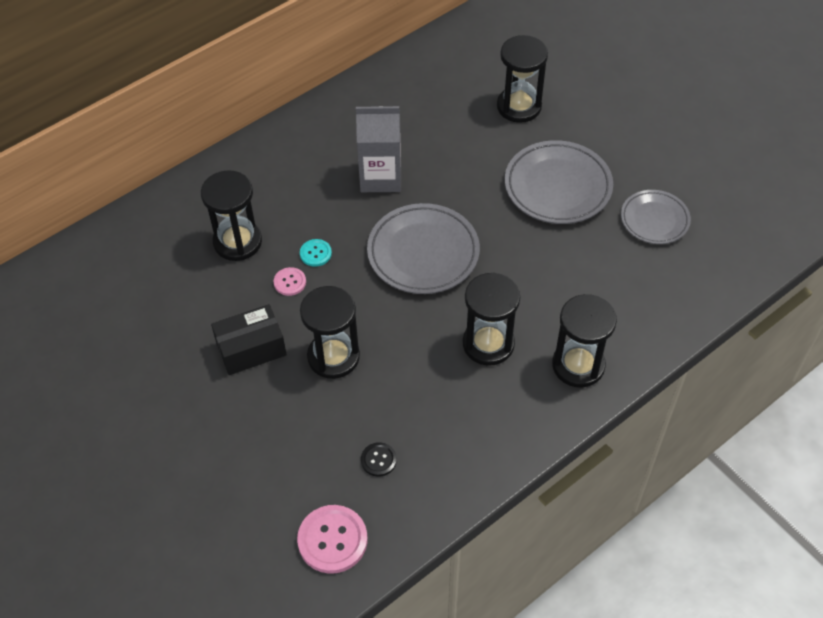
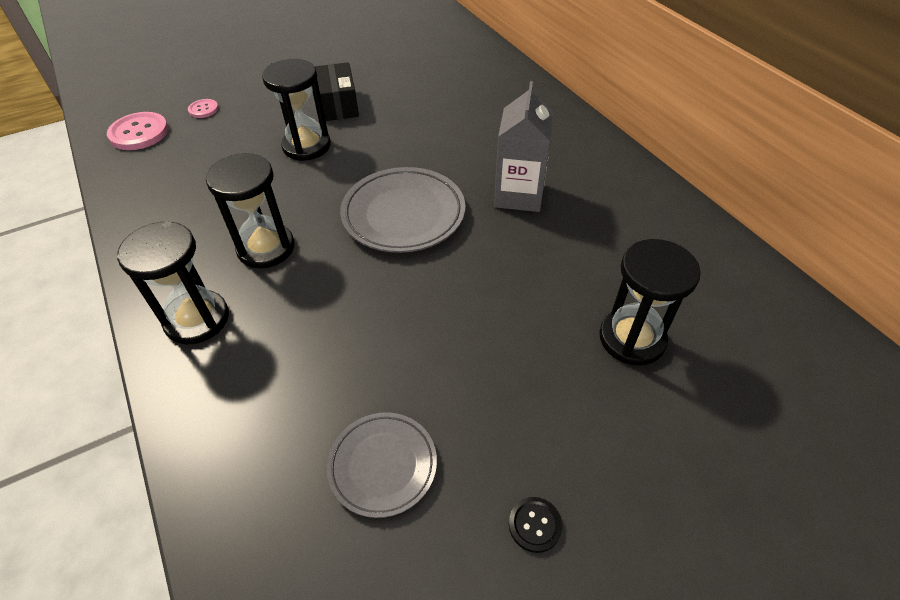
camera: 100 degrees right, 5 degrees down
(237, 242) = (455, 103): black hourglass -> none
(290, 282) = (399, 128): pink button -> pink button (203, 109)
(315, 253) = (427, 144): turquoise button -> none
(378, 460) = (189, 162): black button -> black button (535, 525)
(557, 187) = (473, 354): grey plate -> none

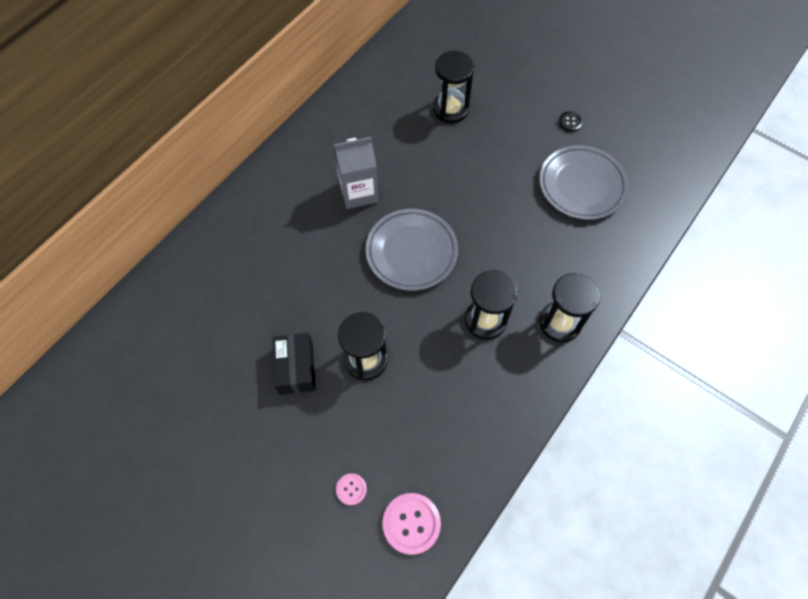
camera: 115 degrees left, 15 degrees up
(338, 105) = (296, 368): black box -> black box turned 60 degrees counterclockwise
(383, 465) = (581, 185): grey plate -> grey plate, size x1.60

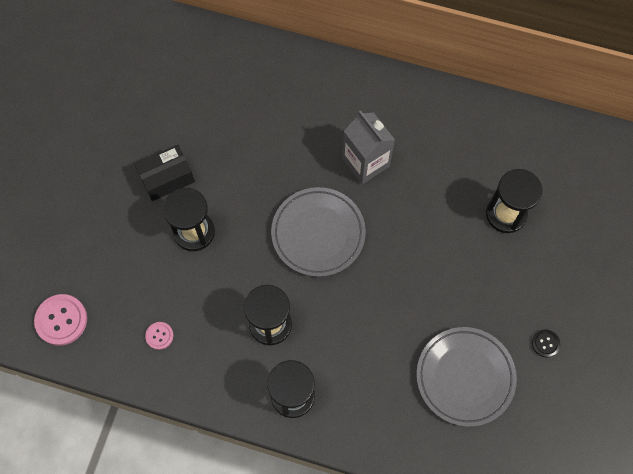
camera: 70 degrees right, 5 degrees up
(351, 489) = (76, 262): pink button -> pink button (159, 336)

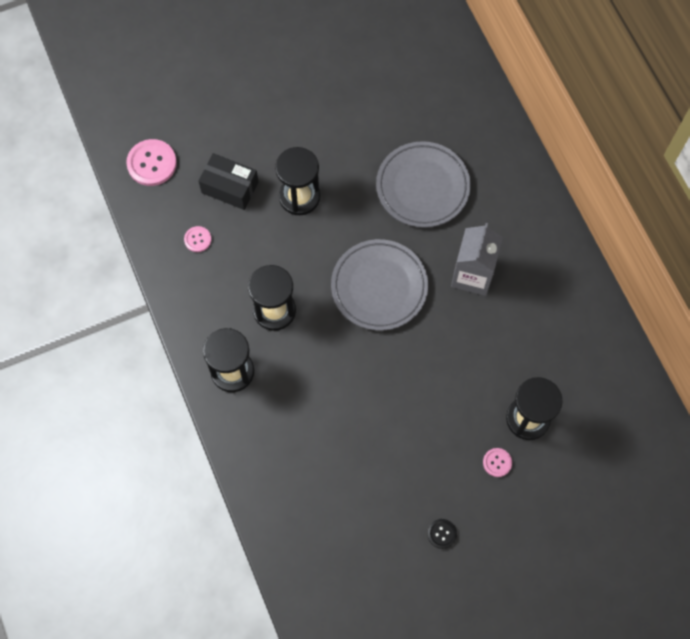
camera: 50 degrees right, 0 degrees up
(167, 178) = (325, 142): black box -> black box (230, 187)
(465, 377) = (358, 490): grey plate -> grey plate (422, 187)
(522, 261) = (497, 462): none -> pink button

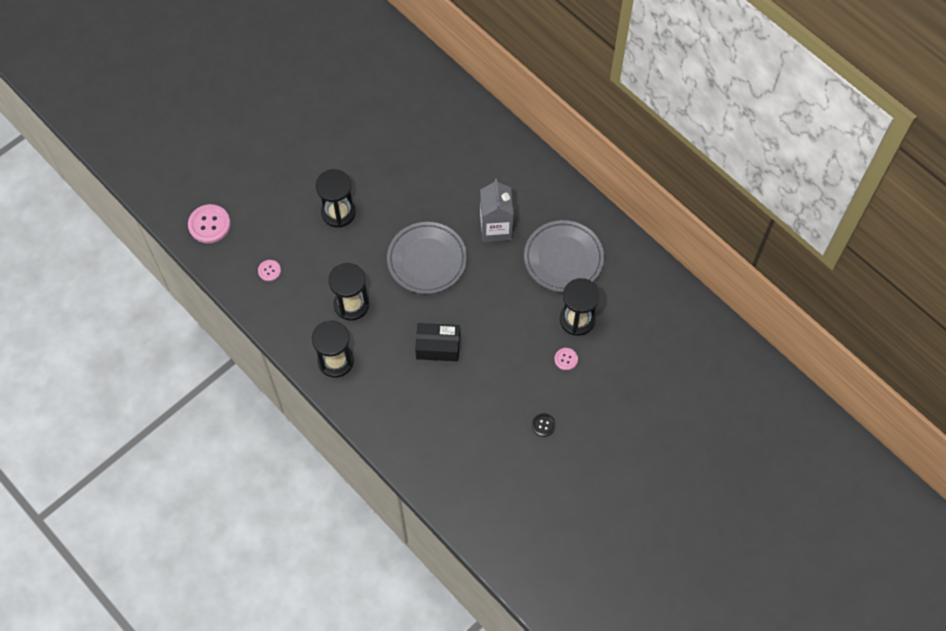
camera: 20 degrees left, 5 degrees down
(230, 187) = (280, 223): black box -> black box (438, 347)
(422, 187) = (432, 175): grey plate -> grey plate (563, 258)

